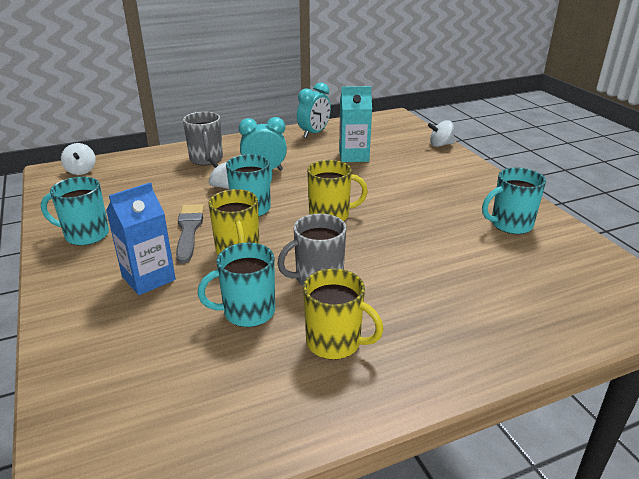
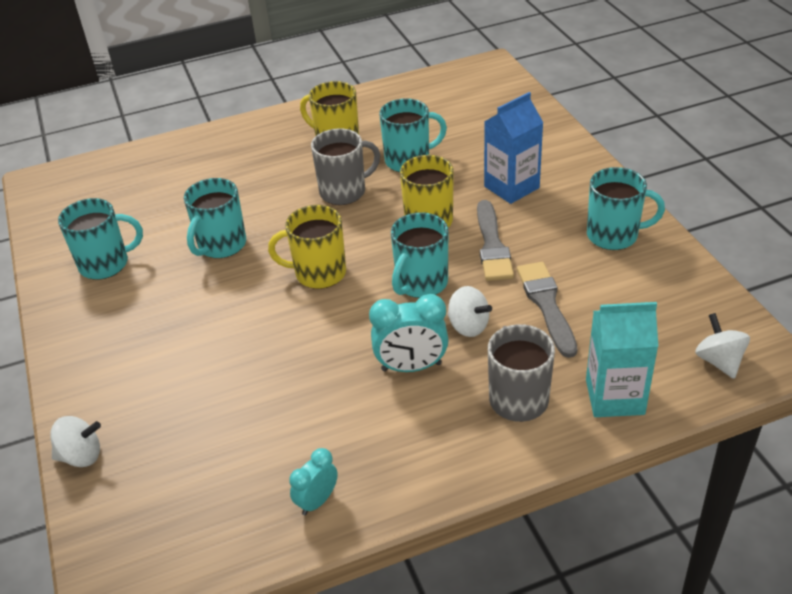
camera: 175 degrees left, 10 degrees up
(167, 195) = (546, 305): none -> grey brush
(314, 133) = (317, 501): turquoise clock -> turquoise clock, size x0.62
(353, 156) = (255, 414): turquoise carton -> turquoise carton (614, 397)
(419, 235) = (221, 245): none -> turquoise mug

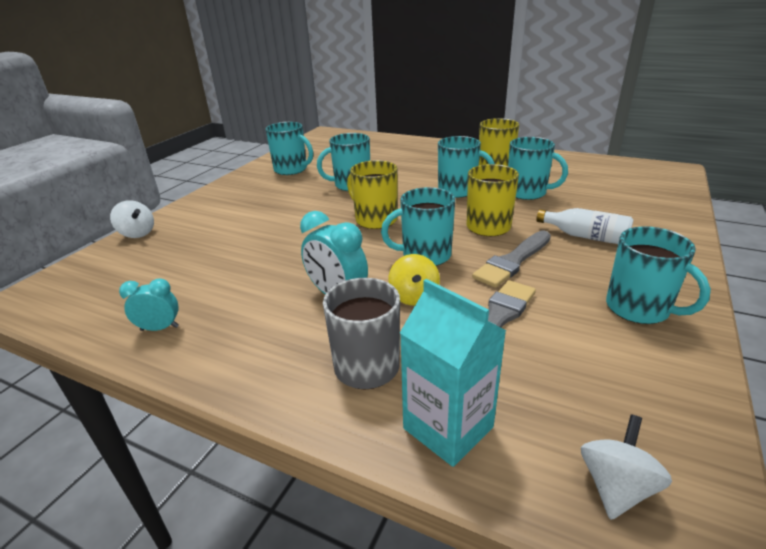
camera: 45 degrees right, 10 degrees down
(344, 192) = (458, 191): grey mug -> turquoise mug
(468, 326) = (414, 297): white spinning top -> yellow spinning top
(511, 187) = (585, 236): blue carton -> white bottle

